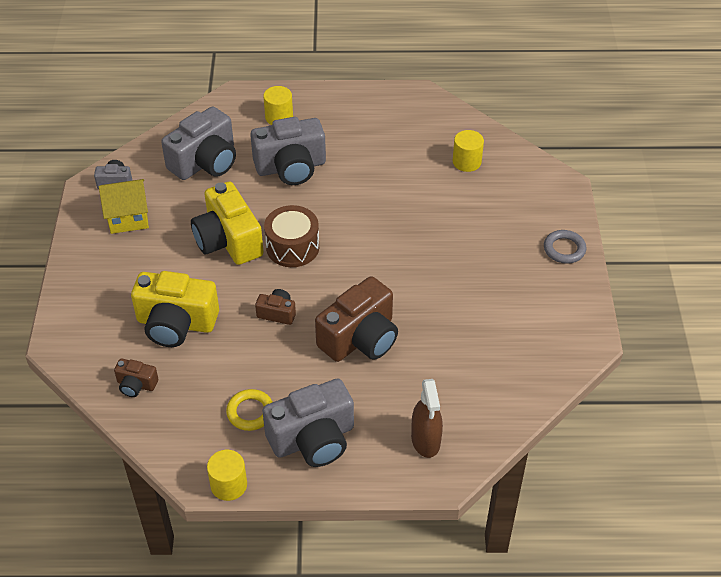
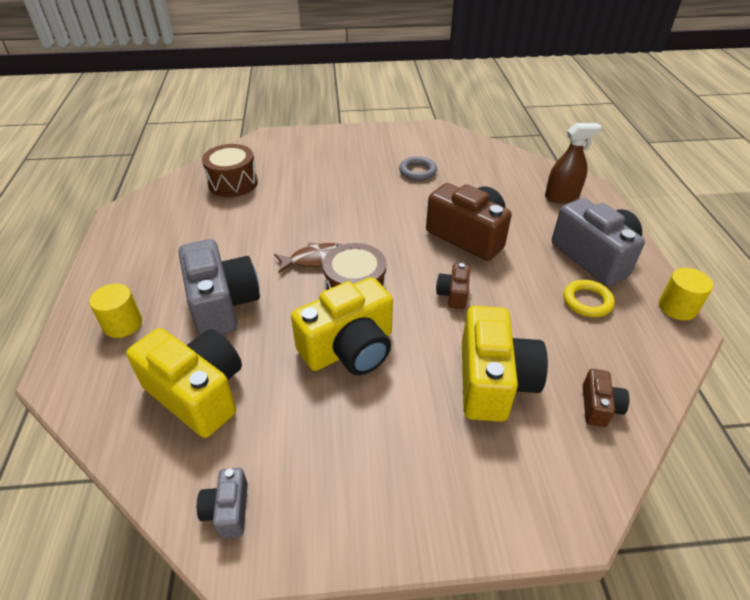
camera: 95 degrees left, 5 degrees down
(128, 217) = (309, 474): yellow house -> none
(205, 162) = (198, 393): grey camera -> yellow camera
(338, 222) = (316, 259): none -> brown fish
(467, 162) = (233, 183): yellow cylinder -> brown drum
(564, 249) = (344, 137): grey ring -> grey ring (417, 171)

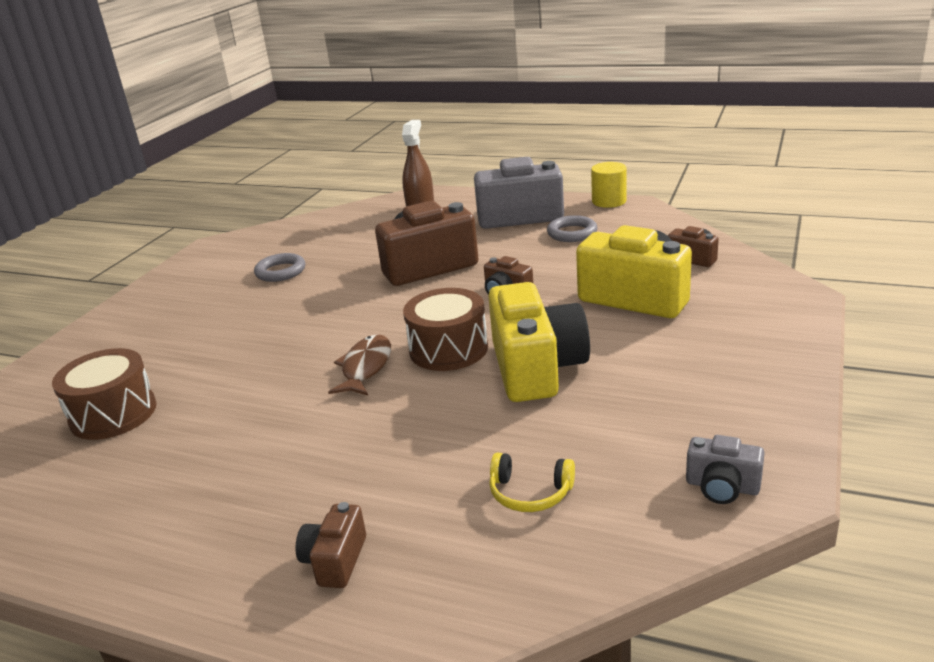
camera: 60 degrees left, 15 degrees down
(123, 324) = (335, 560): yellow cylinder -> brown camera
(198, 393) = (530, 493): yellow camera -> yellow headphones
(222, 304) = (380, 454): grey camera -> none
(587, 301) = (572, 233): yellow ring -> grey ring

